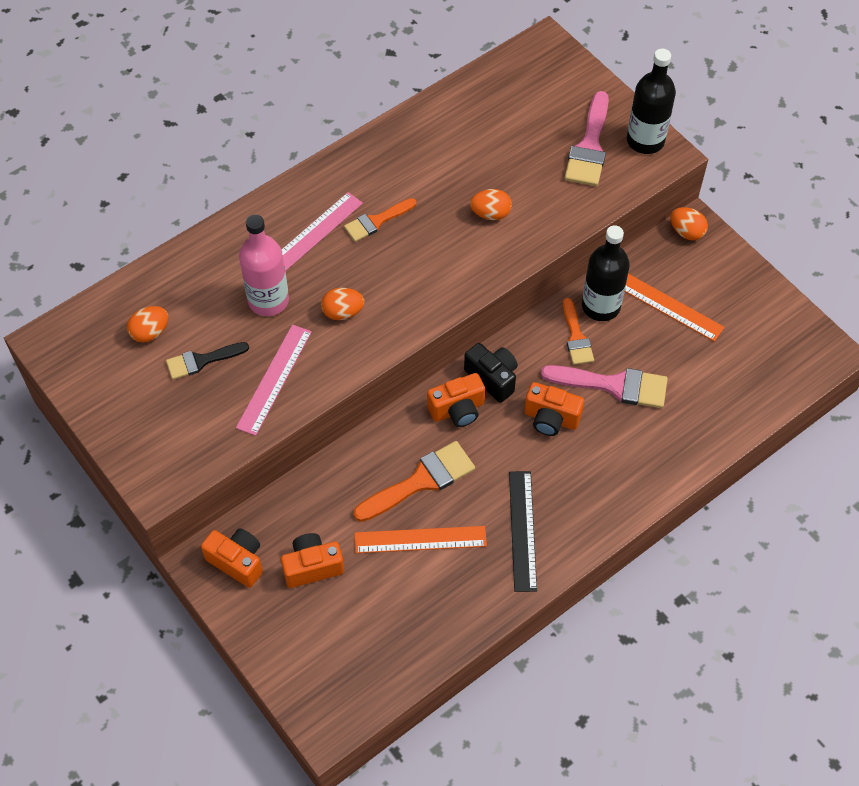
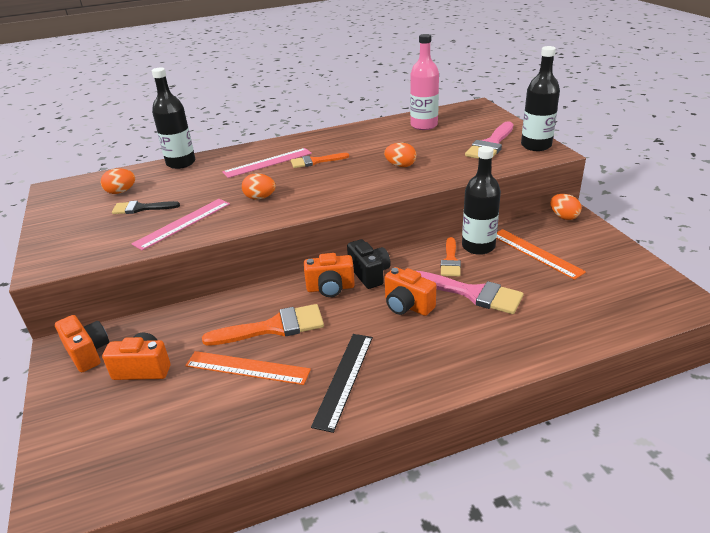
camera: 20 degrees right, 25 degrees down
(191, 254) = (181, 163): none -> black bottle
(268, 300) = (212, 187): pink bottle -> pink bottle (424, 125)

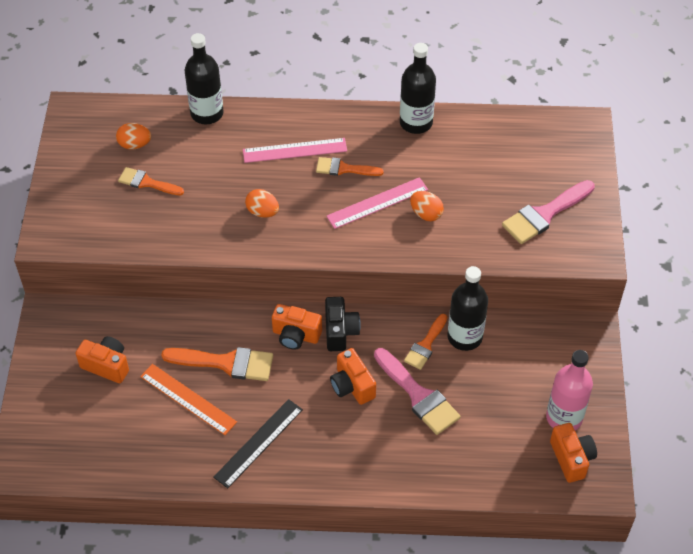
camera: 20 degrees right, 20 degrees up
(88, 353) = (67, 329): orange camera -> orange camera (571, 458)
(141, 208) = (147, 182): black brush -> orange brush
(183, 223) = (178, 224): pink ruler -> pink ruler (377, 203)
(424, 125) = (498, 144): pink bottle -> pink bottle (564, 417)
(536, 145) = (591, 236): black bottle -> black bottle (416, 122)
(536, 253) = (513, 369): orange ruler -> none
(563, 217) = (582, 329): orange egg -> none

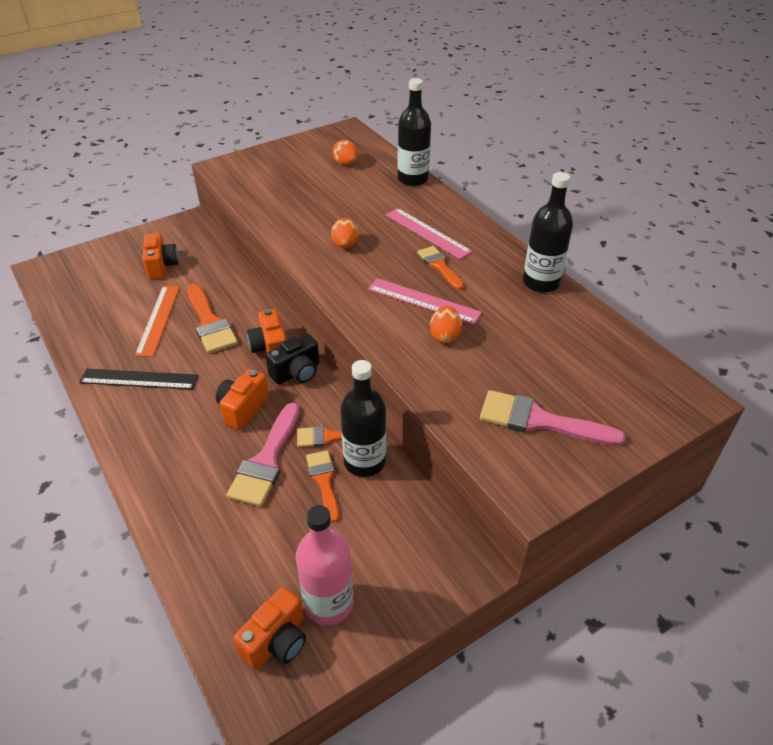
camera: 55 degrees right, 10 degrees down
(147, 182) = (316, 183): orange brush -> orange brush (324, 481)

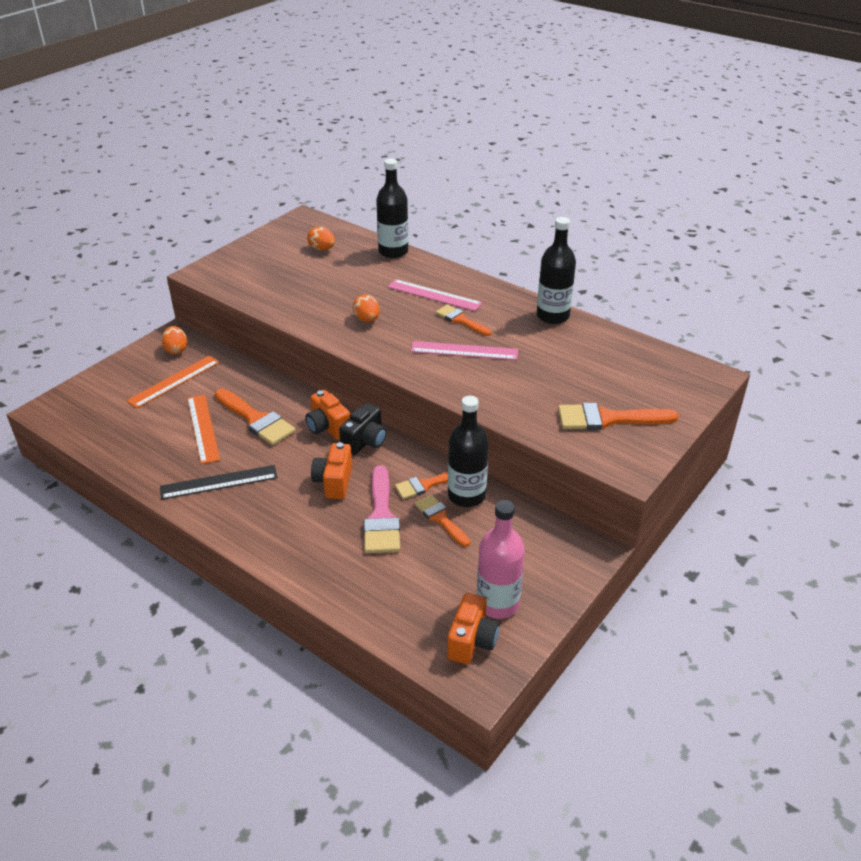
camera: 20 degrees left, 5 degrees down
(162, 266) = (174, 381): orange camera -> orange ruler
(444, 336) = (498, 374): orange egg -> orange egg (176, 350)
(539, 421) = (608, 419): pink brush -> orange brush

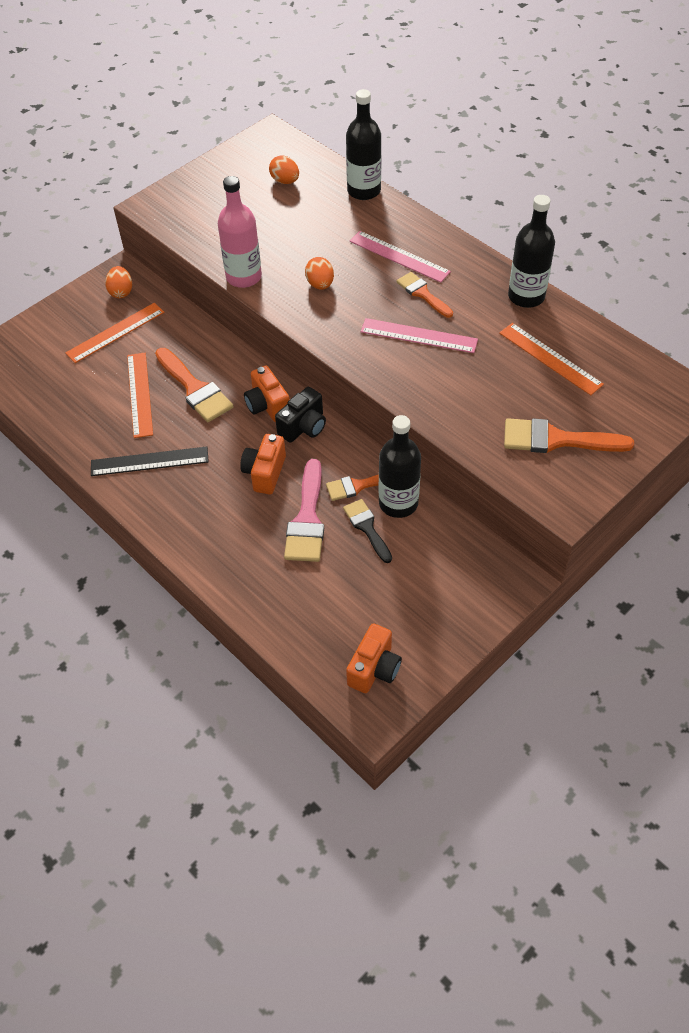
camera: 10 degrees right, 15 degrees up
(441, 519) = (367, 528): orange brush -> black brush
(497, 603) = (407, 631): pink bottle -> pink bottle (244, 277)
(585, 359) = (550, 358): none -> orange ruler

